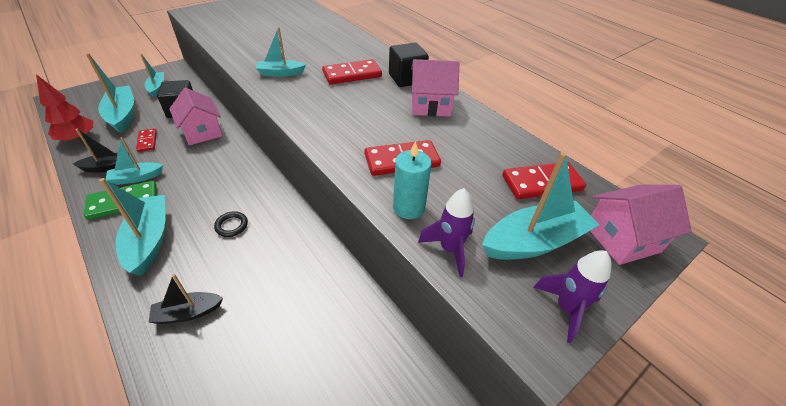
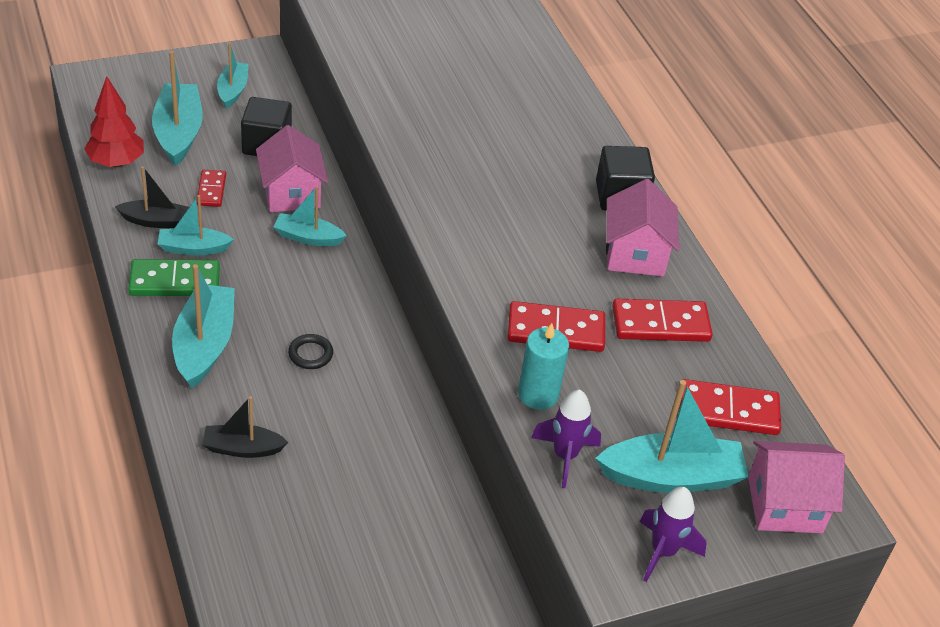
camera: 15 degrees right, 0 degrees up
(280, 73) = (432, 142): turquoise boat -> turquoise boat (308, 237)
(352, 74) = (539, 169): red domino -> red domino (660, 324)
(430, 105) = (635, 254): pink house -> pink house turned 75 degrees clockwise

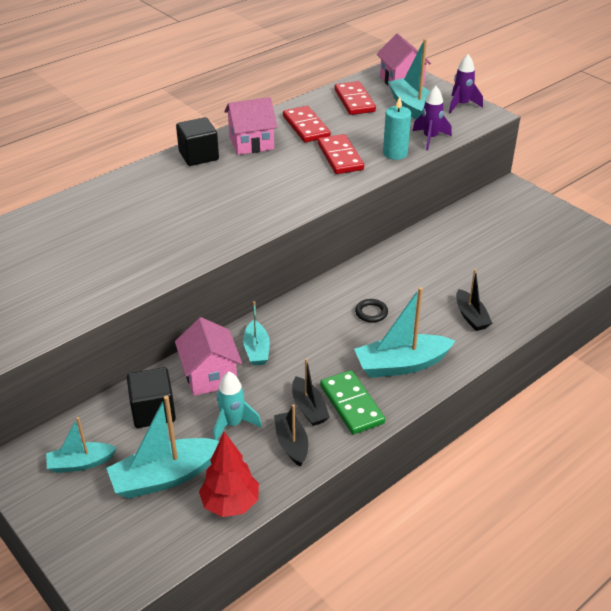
camera: 105 degrees left, 5 degrees down
(193, 248) = (309, 408): turquoise boat -> black boat
(211, 190) = (233, 424): red domino -> turquoise rocket
(291, 193) = (210, 375): pink house -> pink house turned 75 degrees counterclockwise

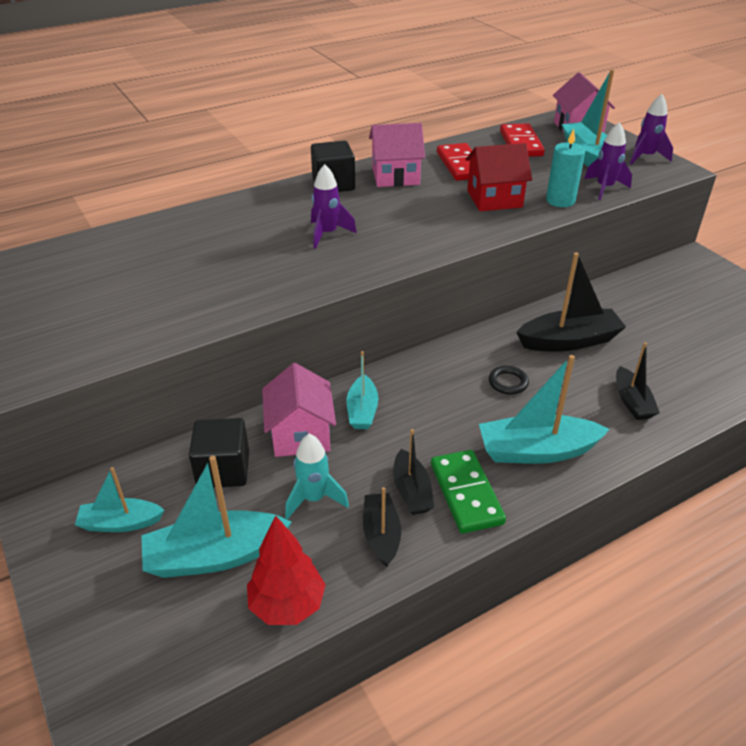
camera: 10 degrees right, 0 degrees up
(205, 203) = (327, 234): none -> purple rocket
(340, 157) = (494, 199): red domino -> red house
(416, 272) = (569, 341): none -> black boat

